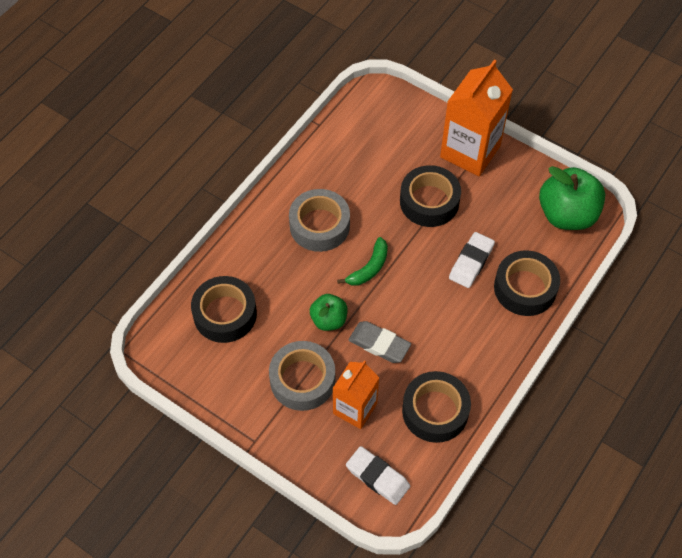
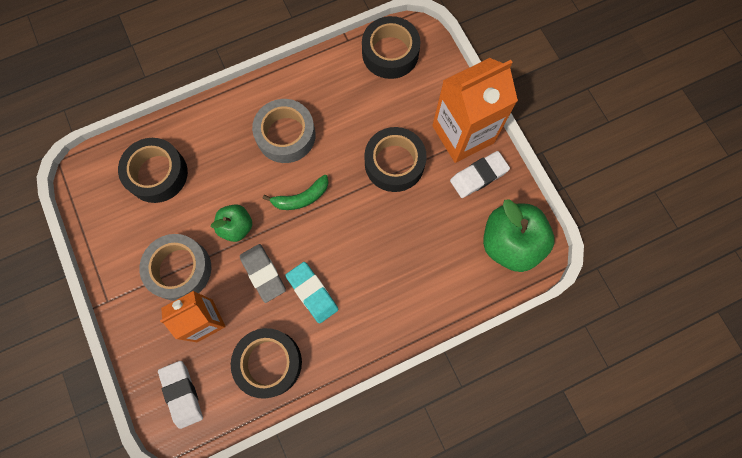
camera: 30 degrees right, 15 degrees up
(432, 337) = (312, 293): none -> turquoise eraser
(471, 262) = (392, 241): white eraser -> white eraser (478, 176)
(525, 288) = (424, 293): black tape -> black tape (390, 53)

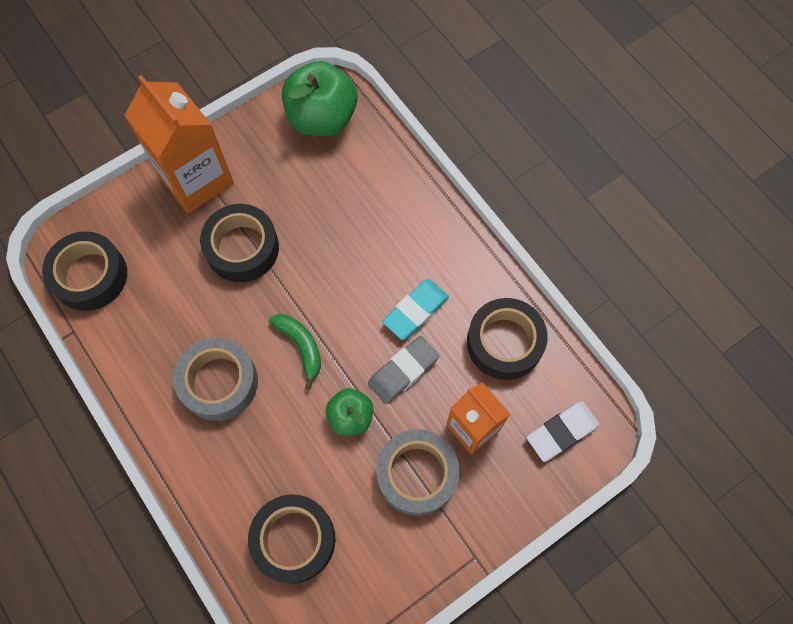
camera: 100 degrees left, 5 degrees down
(478, 176) = (247, 157): white eraser -> none

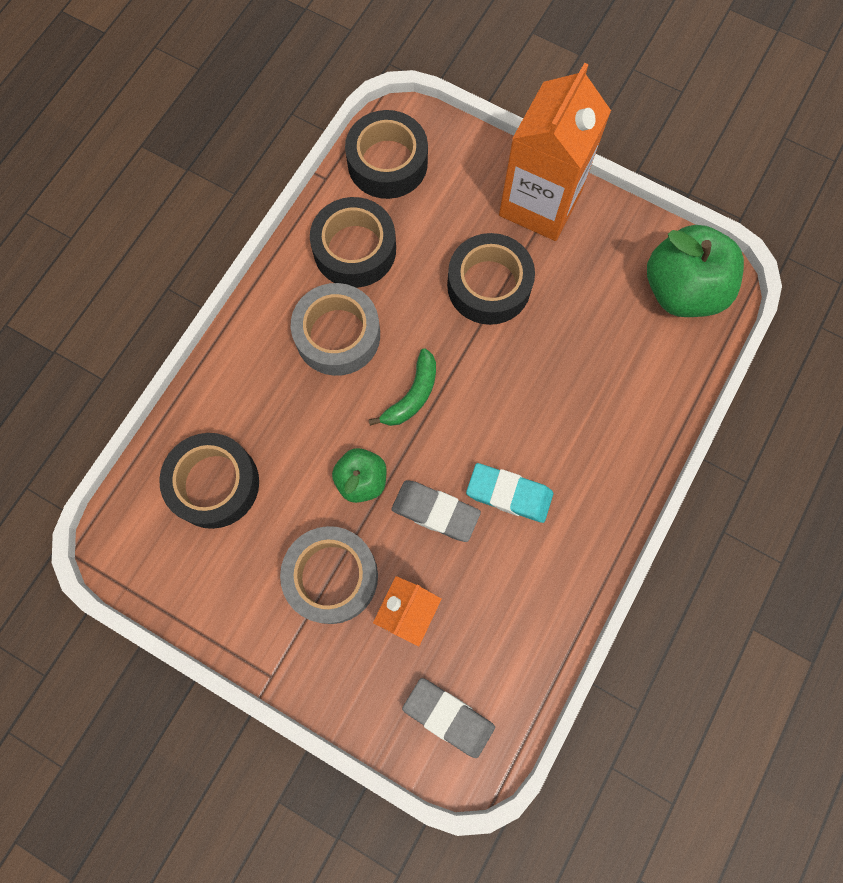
camera: 65 degrees right, 5 degrees up
(504, 342) = (521, 608): black tape -> black tape (354, 249)
(562, 432) = (448, 717): white eraser -> grey eraser

